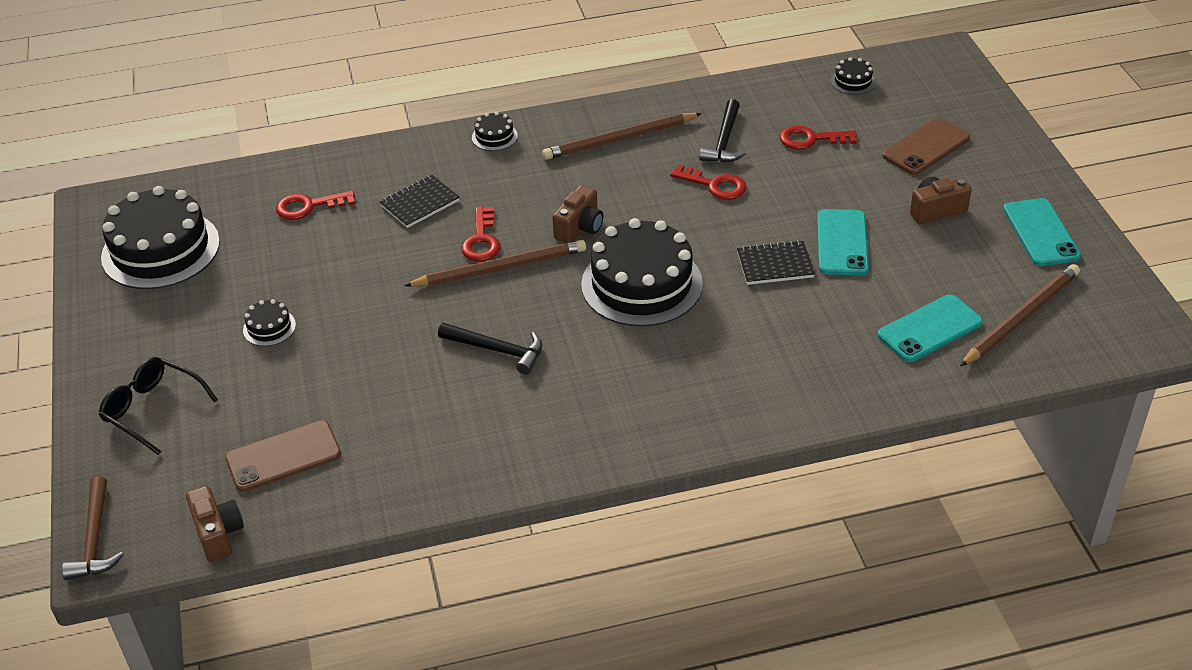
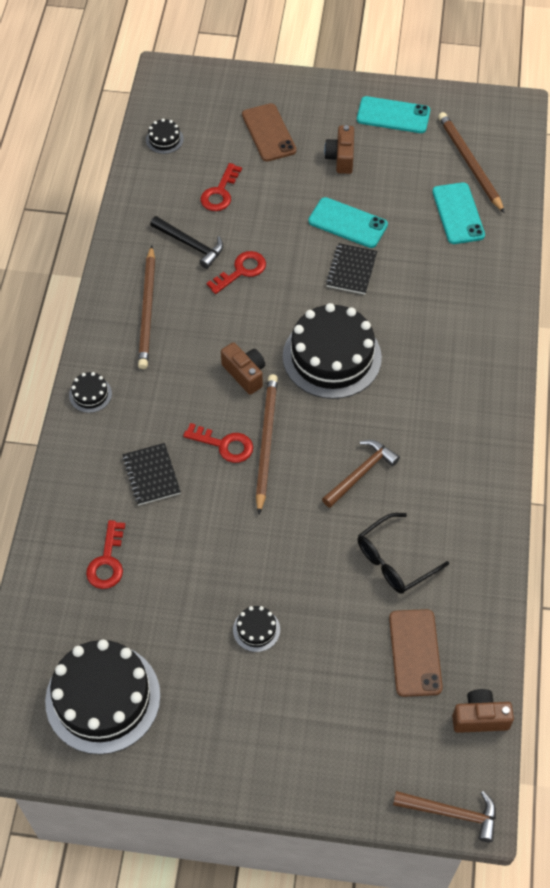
camera: 70 degrees left, 15 degrees up
(152, 409) = (318, 742): black glasses -> black glasses (394, 561)
(497, 350) = (361, 473): black hammer -> brown hammer

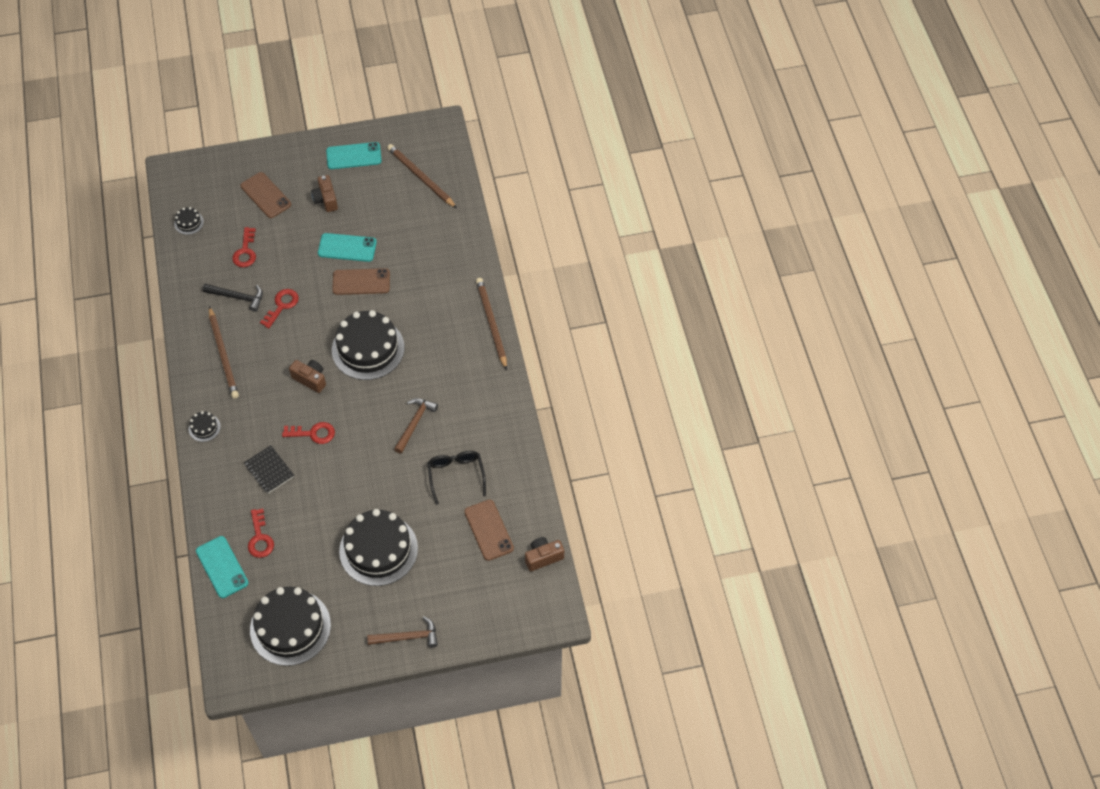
camera: 20 degrees left, 0 degrees up
(256, 629) = (378, 549): black cake -> black cake, size x2.36
(266, 442) = (342, 422): brown pencil -> brown pencil (491, 323)
(351, 270) = (361, 282): black notebook -> brown phone
(394, 561) = (456, 475): black glasses -> black glasses turned 135 degrees clockwise
(451, 813) = (543, 621): brown hammer -> brown hammer (407, 637)
(458, 213) = (424, 218): turquoise phone -> turquoise phone (222, 567)

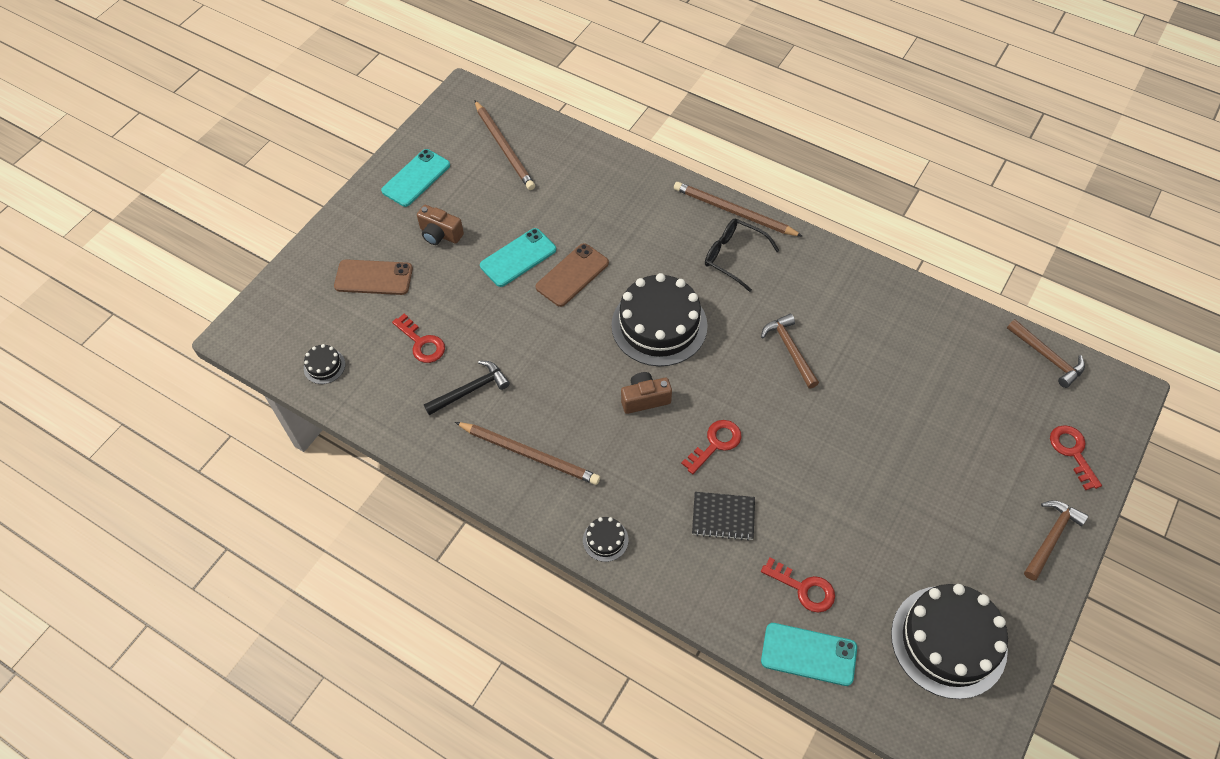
camera: 45 degrees left, 0 degrees up
(282, 305) = (525, 359): red key -> red key (1072, 452)
(378, 549) = (917, 487): black cake -> none
(421, 177) = (504, 147): brown pencil -> brown pencil turned 120 degrees counterclockwise
(456, 475) = (885, 359): black glasses -> black glasses (733, 256)
(489, 530) = (976, 378): brown phone -> none
(543, 557) = (1047, 357): brown camera -> brown hammer

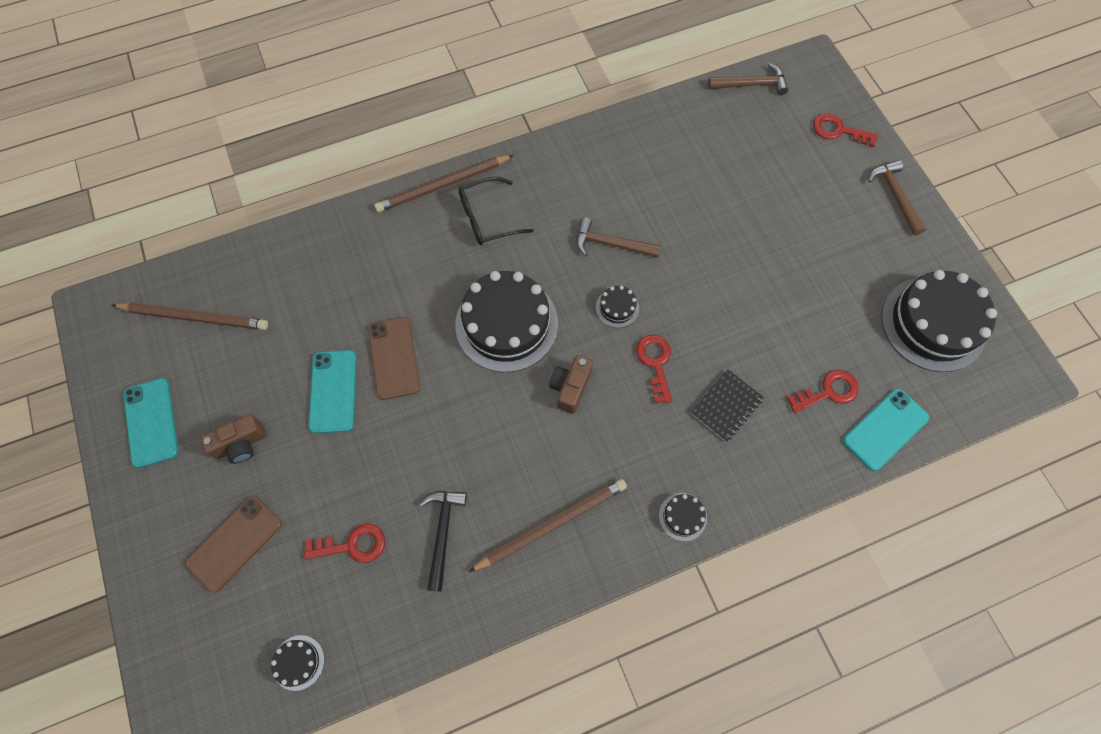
camera: 55 degrees left, 10 degrees up
(739, 388) = (617, 308): none -> black cake

